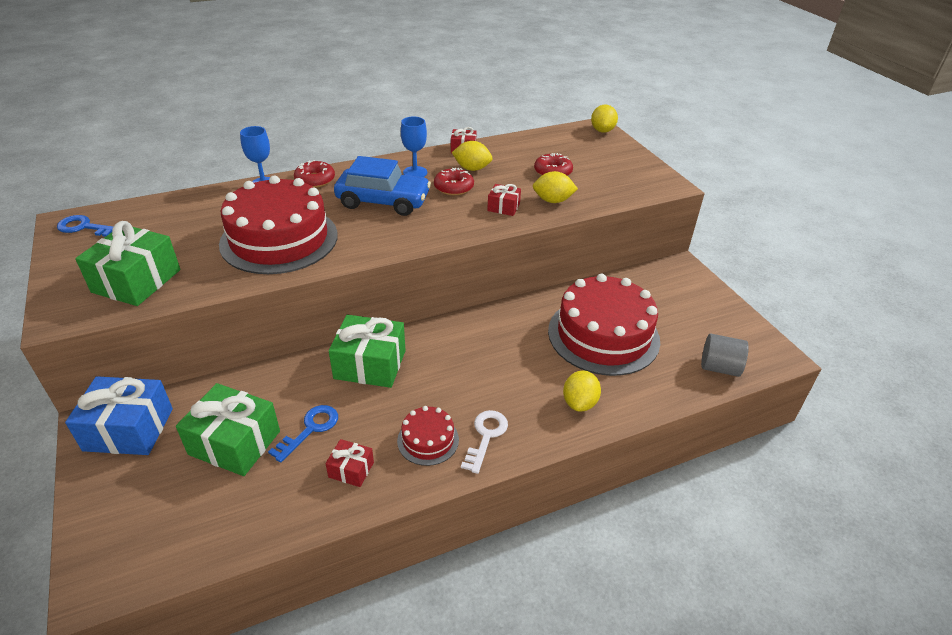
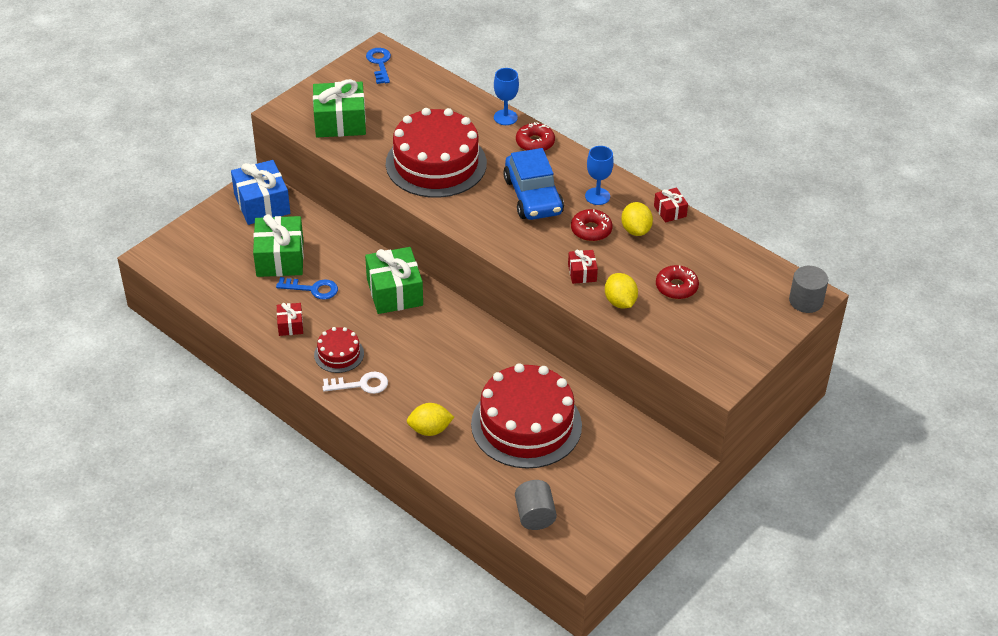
camera: 65 degrees right, 5 degrees up
(602, 130) = (806, 301): yellow lemon -> grey cylinder

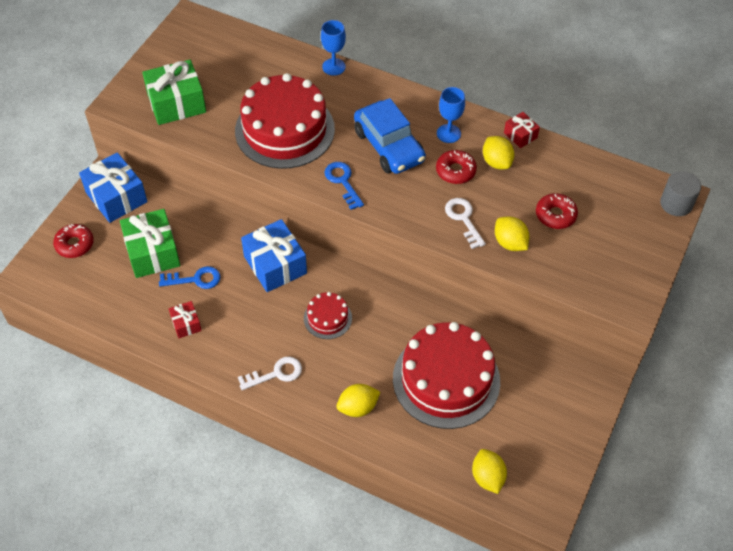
camera: 15 degrees left, 10 degrees up
(339, 354) = (243, 345): red cake -> red cake (327, 318)
(379, 63) = (194, 32): blue key -> blue key (343, 182)
(394, 292) = (275, 265): green gift -> blue gift
(535, 143) = (370, 88): red donut -> red donut (74, 244)
(535, 515) = (487, 477): grey cylinder -> yellow lemon
(582, 273) = (463, 219): red gift -> white key

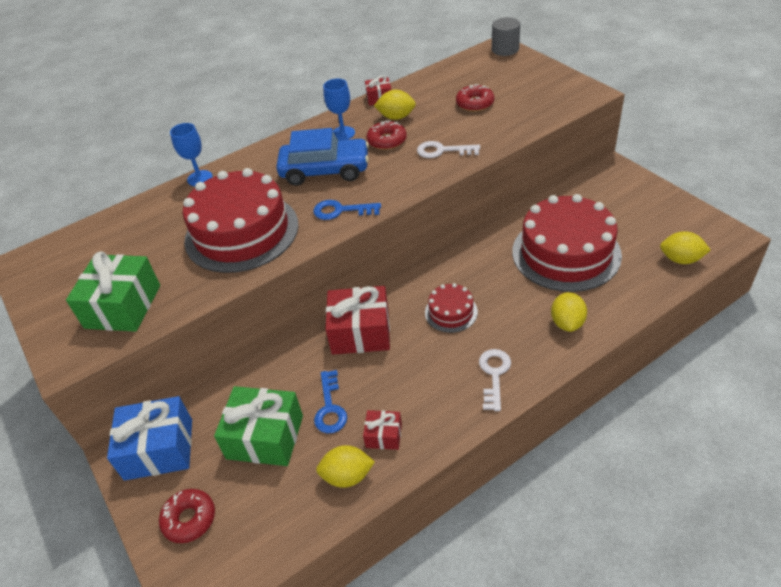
camera: 55 degrees left, 10 degrees down
(195, 279) = (330, 407): blue key -> blue key turned 150 degrees clockwise
(275, 265) = (360, 332): blue gift -> red gift
(510, 243) = (486, 133): yellow lemon -> yellow lemon (347, 476)

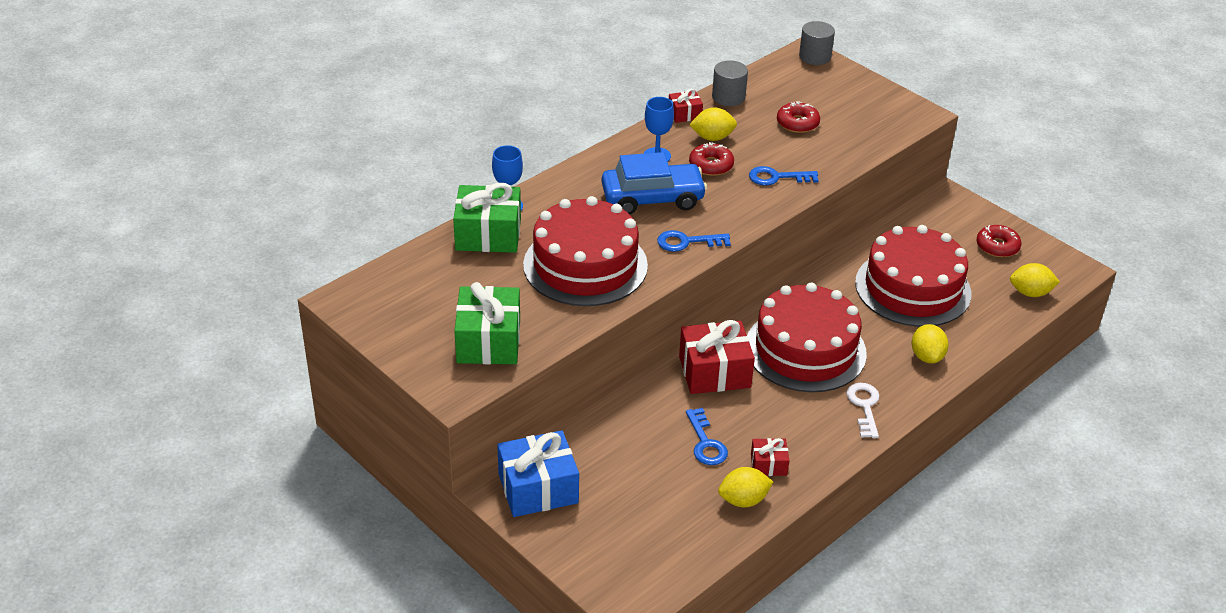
camera: 15 degrees left, 5 degrees down
(189, 519) = (597, 544): red donut -> red donut (997, 246)
(265, 437) = (647, 472): green gift -> green gift (488, 234)
(421, 84) = (728, 97): none -> grey cylinder
(443, 151) = (777, 177): white key -> blue key
(451, 312) = (805, 349): red cake -> red cake, size x2.14

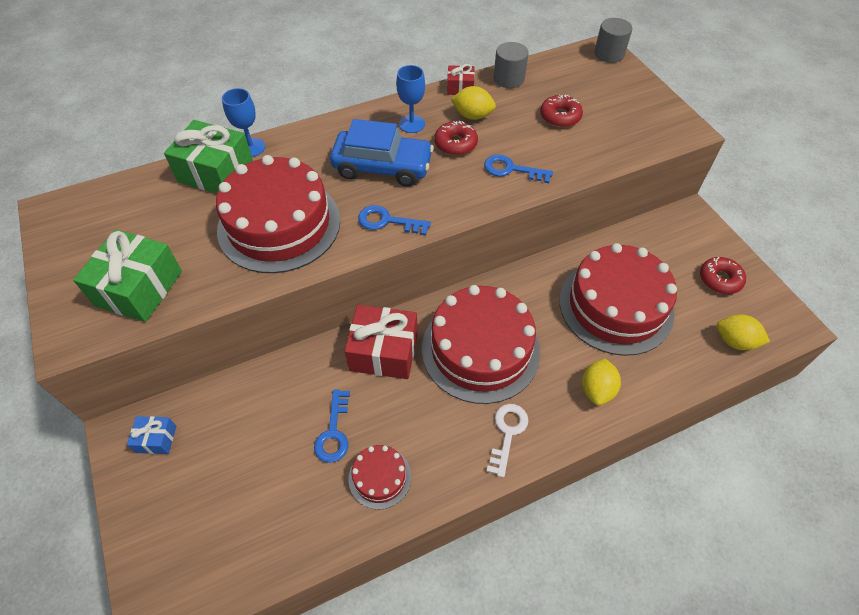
camera: 20 degrees right, 15 degrees up
(538, 488) = (156, 439): blue gift -> blue gift, size x0.51
(743, 500) = (333, 515): yellow lemon -> none
(768, 464) = (380, 477): red gift -> red cake

